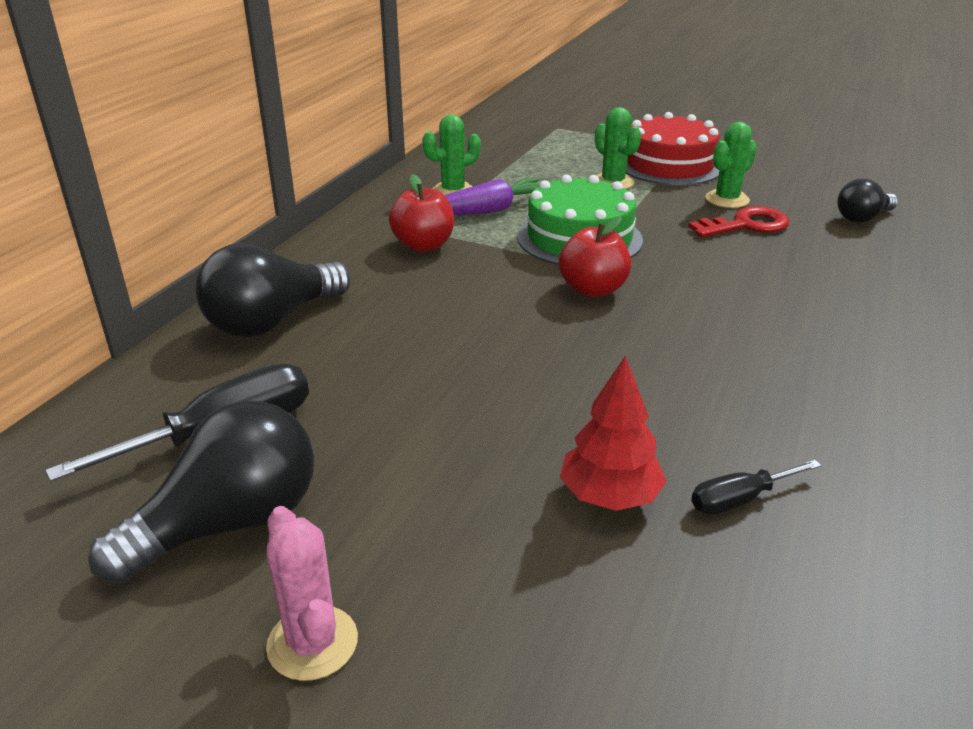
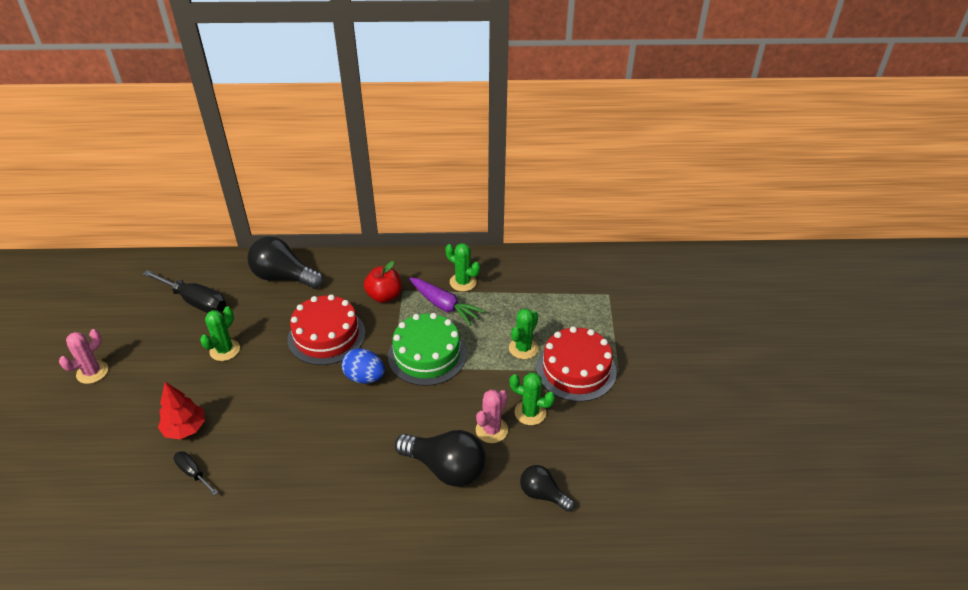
camera: 65 degrees right, 10 degrees up
(229, 524) = (144, 327): black light bulb -> black light bulb (445, 468)
(414, 415) = (225, 350): none -> green cactus
(470, 305) = (326, 336): none -> red cake
(593, 289) = (364, 377): red apple -> blue egg
(746, 225) = (491, 430): red key -> pink cactus

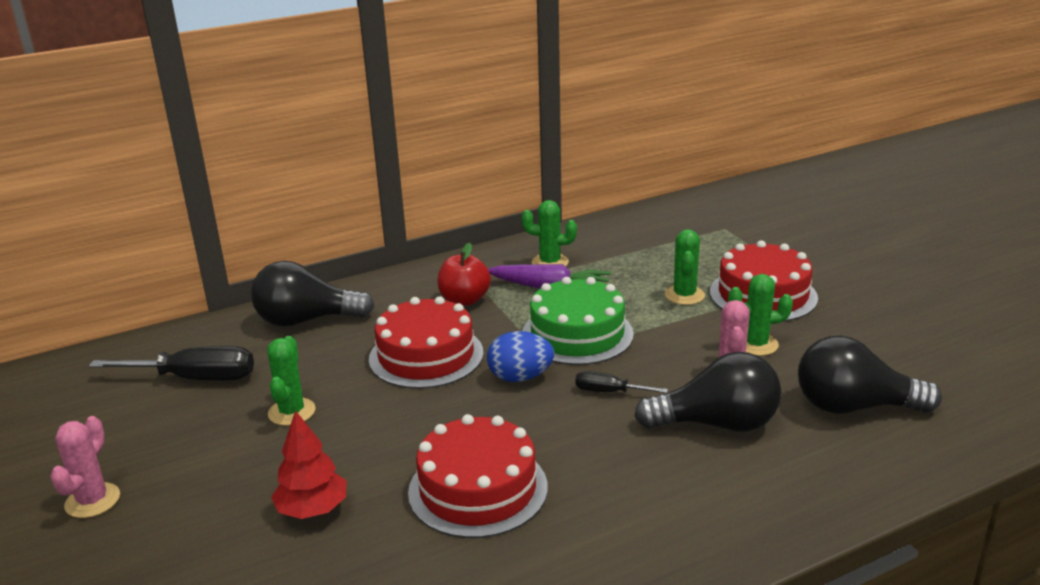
camera: 25 degrees left, 15 degrees down
(193, 473) = (375, 552): black screwdriver -> black screwdriver (609, 392)
(275, 454) = (478, 489): none -> red cake
(543, 494) = (854, 407): black light bulb -> black light bulb, size x1.70

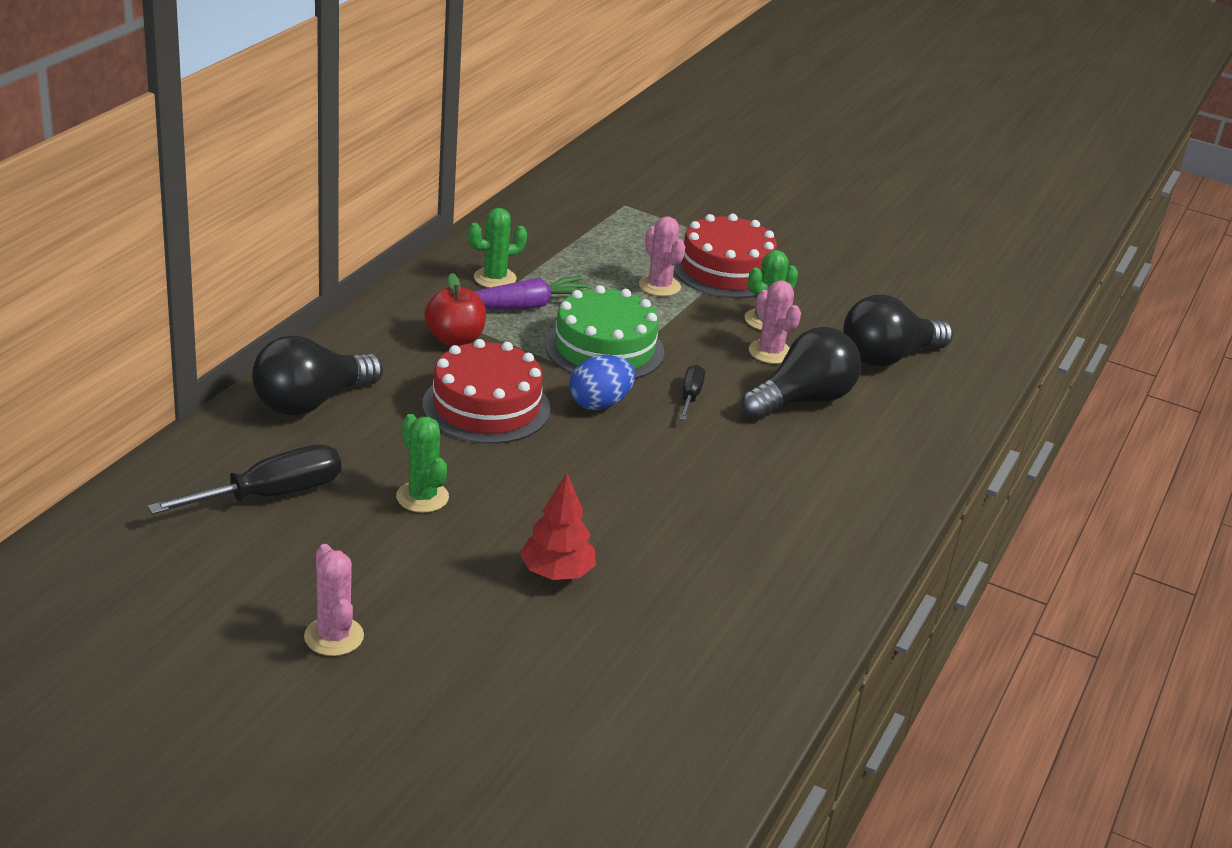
camera: 40 degrees left, 5 degrees up
(478, 489) = (675, 511): red cake -> none
(609, 392) = (690, 396): black screwdriver -> black screwdriver turned 120 degrees clockwise
(684, 295) = (659, 286): green cactus -> pink cactus

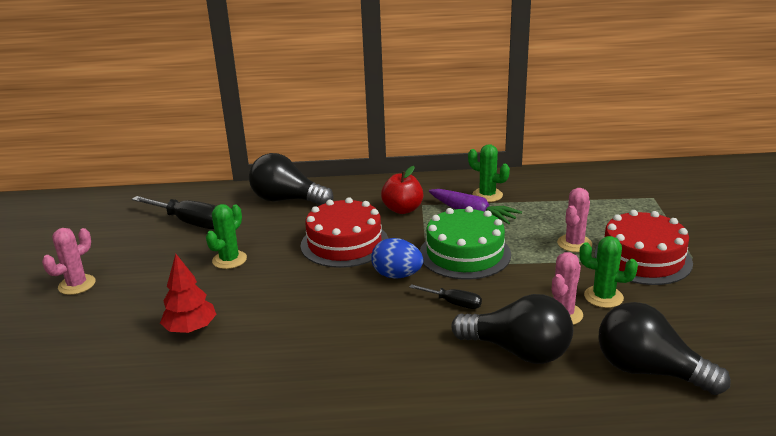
camera: 65 degrees right, 5 degrees down
(690, 396) = (453, 303): black screwdriver -> black screwdriver turned 45 degrees clockwise

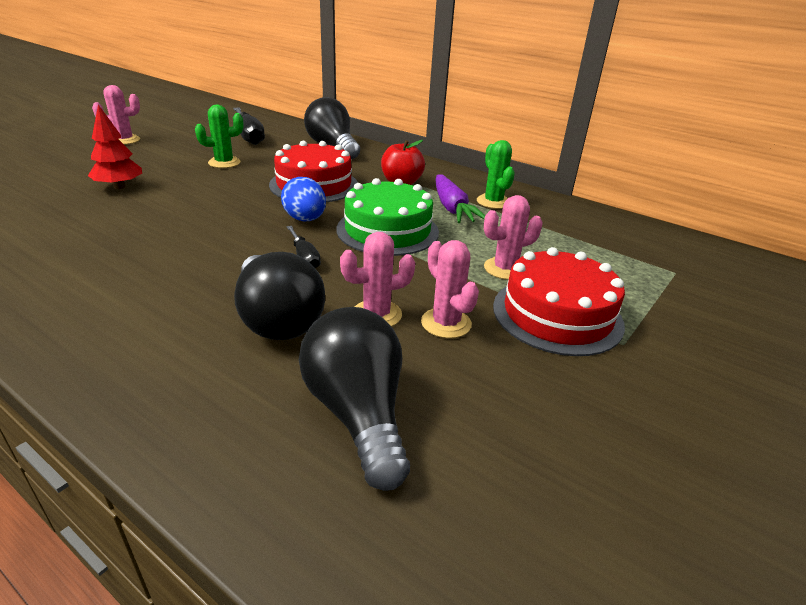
camera: 35 degrees right, 5 degrees up
(603, 297) = (446, 323): green cactus -> pink cactus

